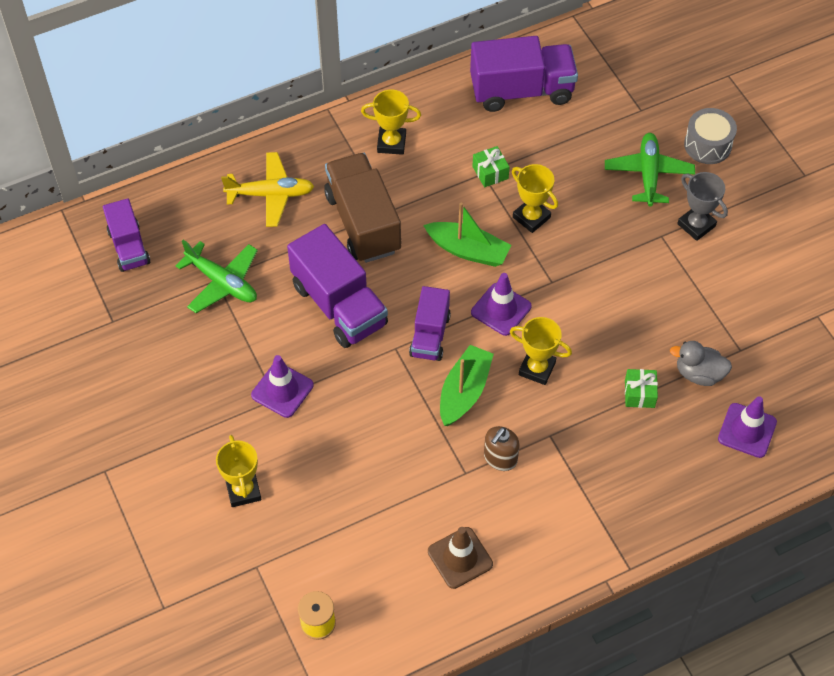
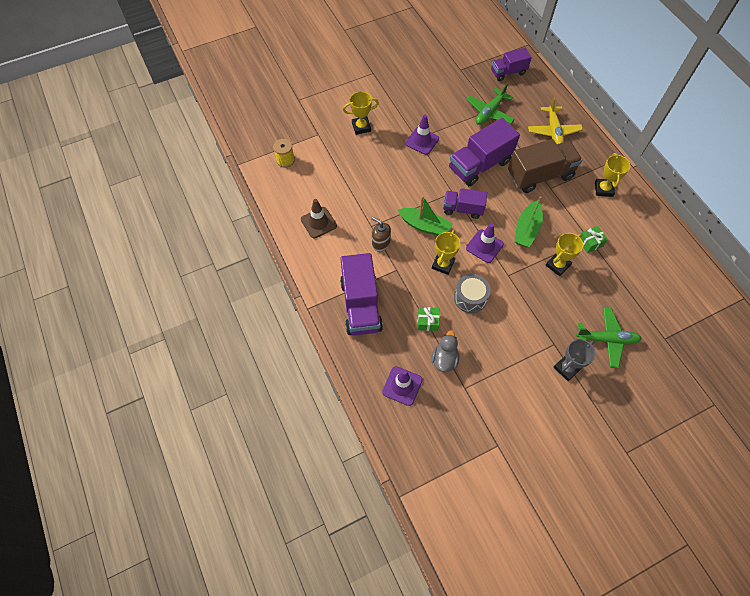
camera: 90 degrees right, 5 degrees up
(521, 91) = (664, 263): purple truck -> purple truck (361, 305)
(707, 145) = (641, 382): grey drum -> grey drum (470, 298)

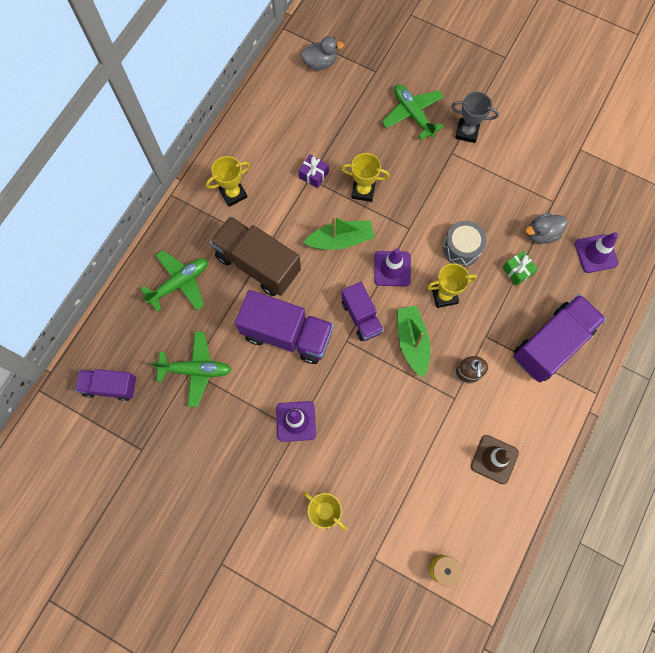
camera: 125 degrees left, 10 degrees up
(508, 72) = (110, 387): purple truck -> purple truck turned 150 degrees clockwise
(553, 131) = (180, 283): yellow plane -> green plane
(590, 243) = (313, 175): green gift -> purple gift
(694, 304) = (320, 63): none -> grey duck

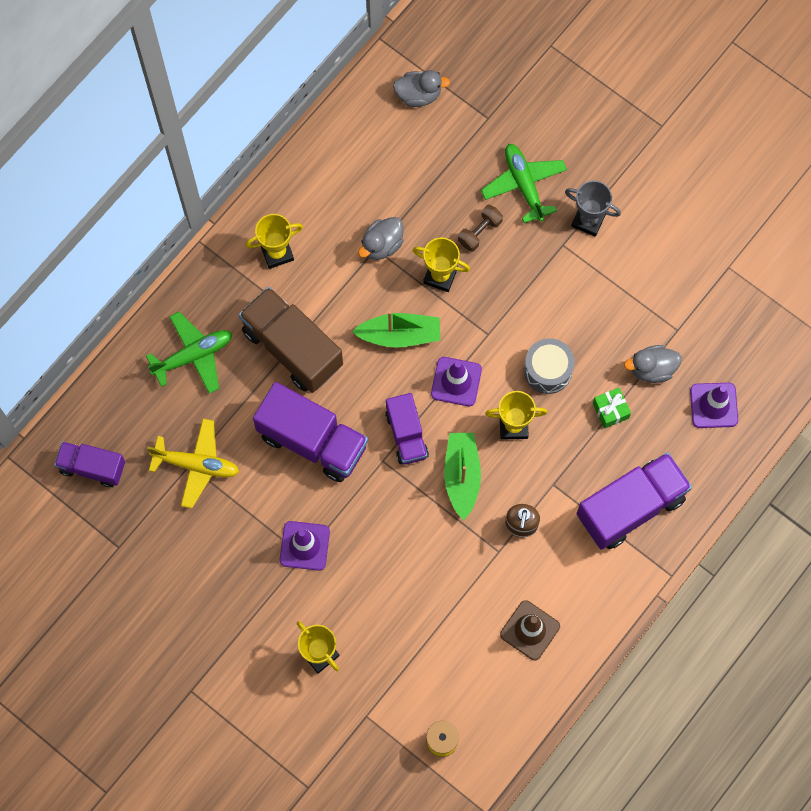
camera: 10 degrees right, 0 degrees up
(196, 370) = (196, 465): green plane -> yellow plane
(313, 175) = (382, 245): purple gift -> grey duck
(386, 153) = (479, 232): none -> brown dumbbell

